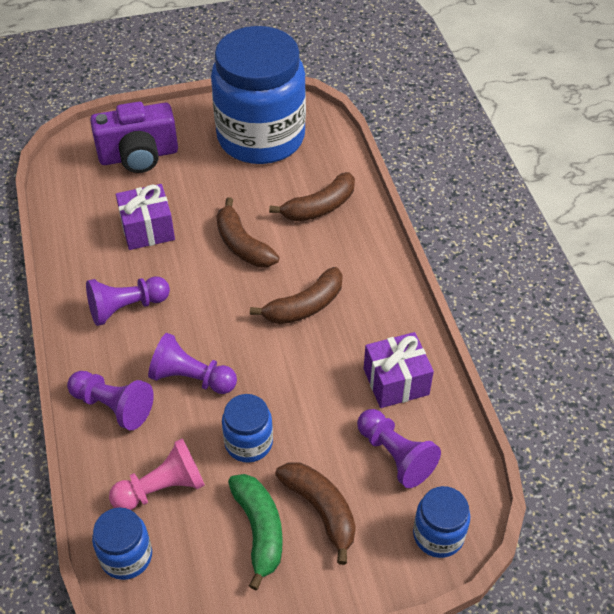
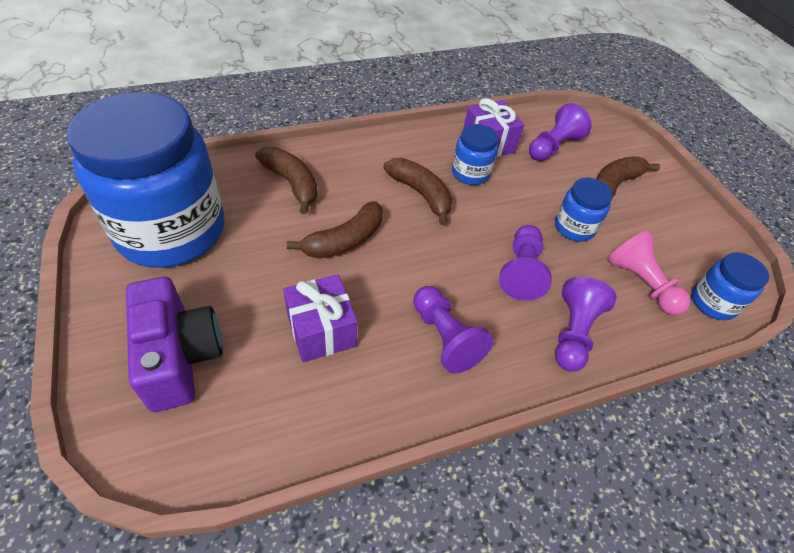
camera: 100 degrees left, 0 degrees up
(259, 530) = (647, 218): green banana -> none
(438, 535) = (605, 131): blue jar -> blue jar (470, 173)

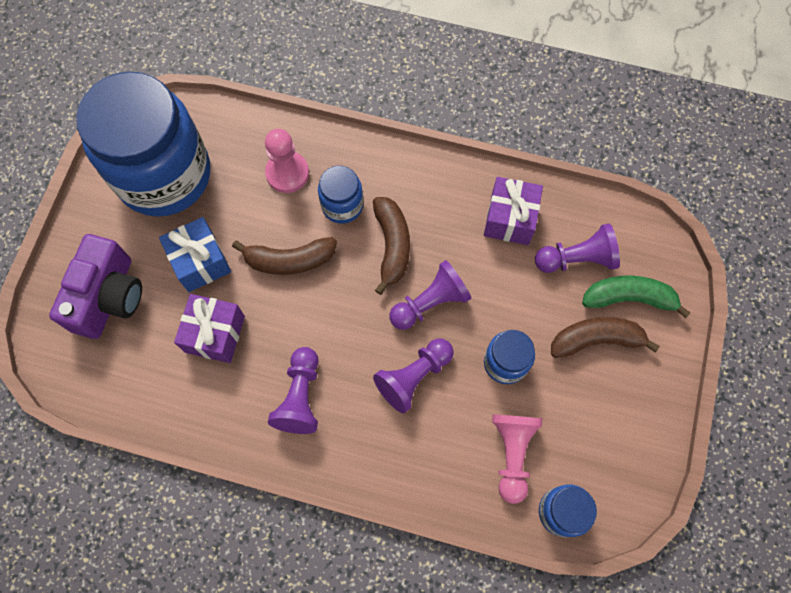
camera: 40 degrees right, 20 degrees up
(260, 280) = (200, 262): none -> blue gift
(292, 183) = (287, 173): brown banana -> pink pawn
(470, 173) = (459, 247): blue jar -> blue jar (342, 205)
(573, 333) = (406, 457): purple pawn -> purple pawn (430, 303)
(606, 153) = (629, 298): none -> green banana

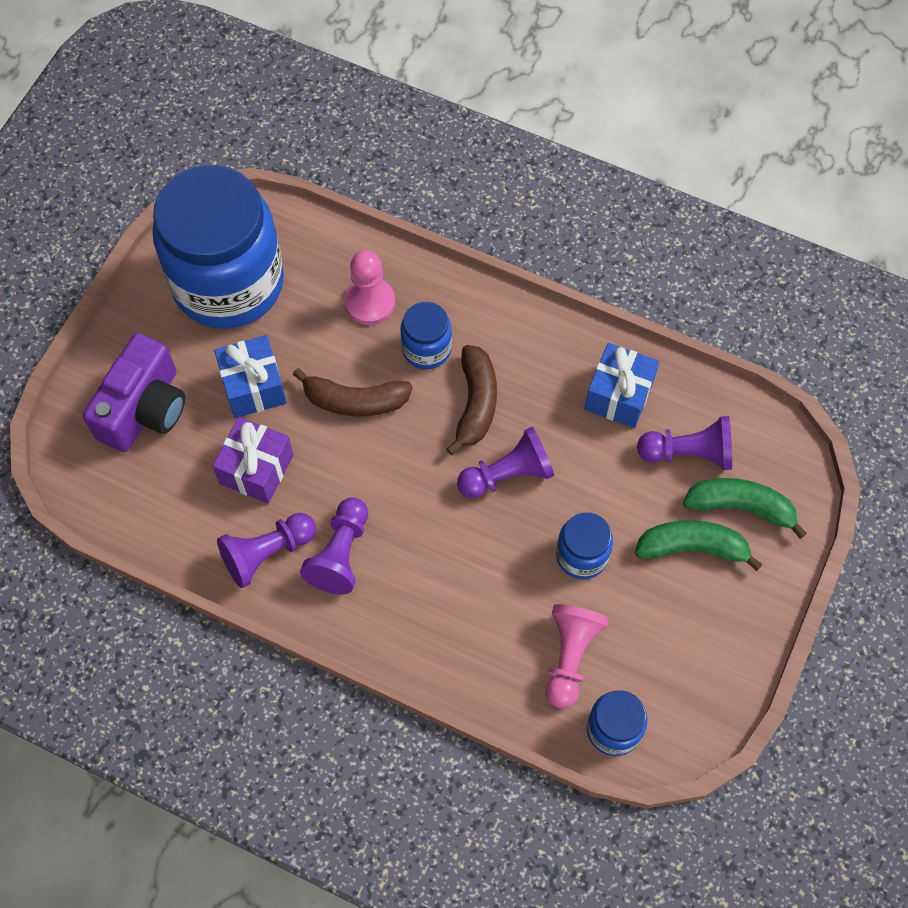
camera: 10 degrees right, 5 degrees down
(414, 377) = (473, 553): purple pawn -> purple pawn (267, 553)
(510, 219) = (618, 395): purple gift -> blue gift
(596, 340) = (693, 547): brown banana -> green banana

